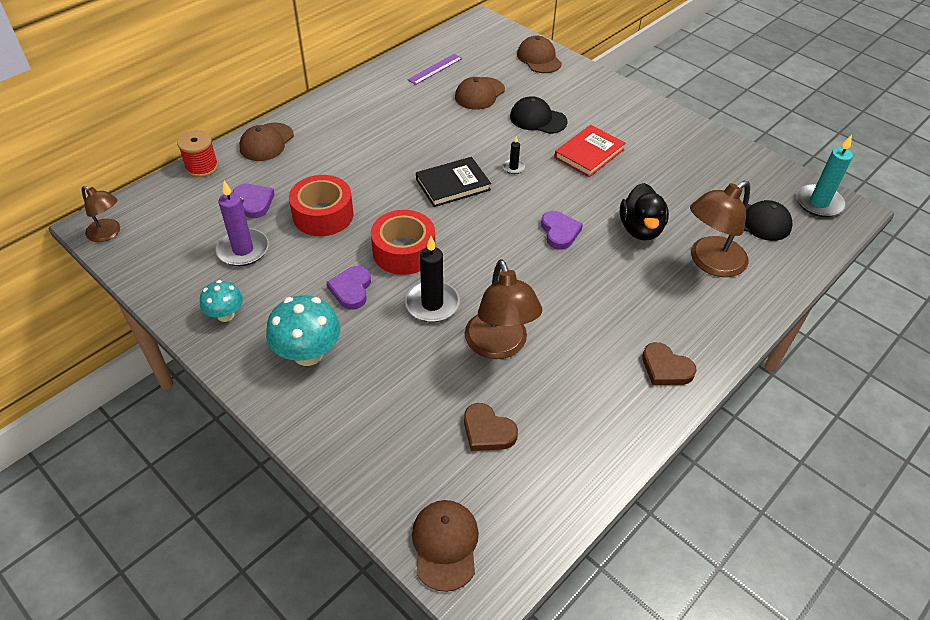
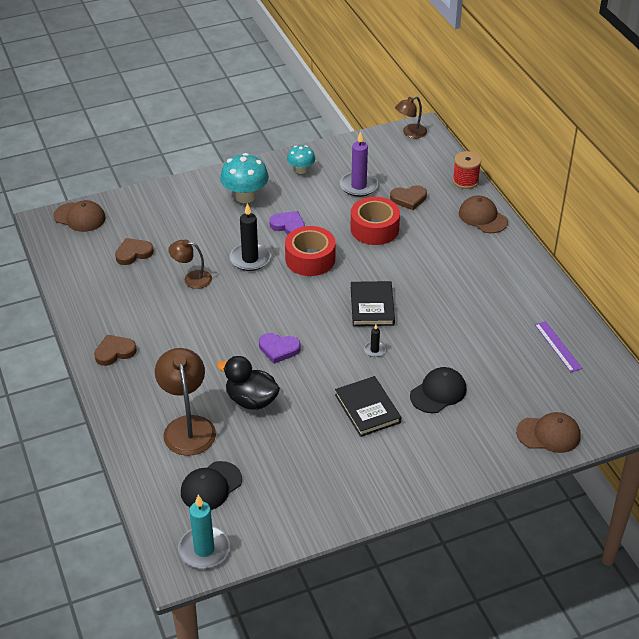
camera: 115 degrees right, 5 degrees down
(254, 202) = (408, 199): purple heart -> brown heart
(479, 94) = (499, 365): brown cap -> none
(499, 346) = (192, 279): brown lamp -> brown lamp, size x0.60
(589, 153) = (367, 408): red book -> black book

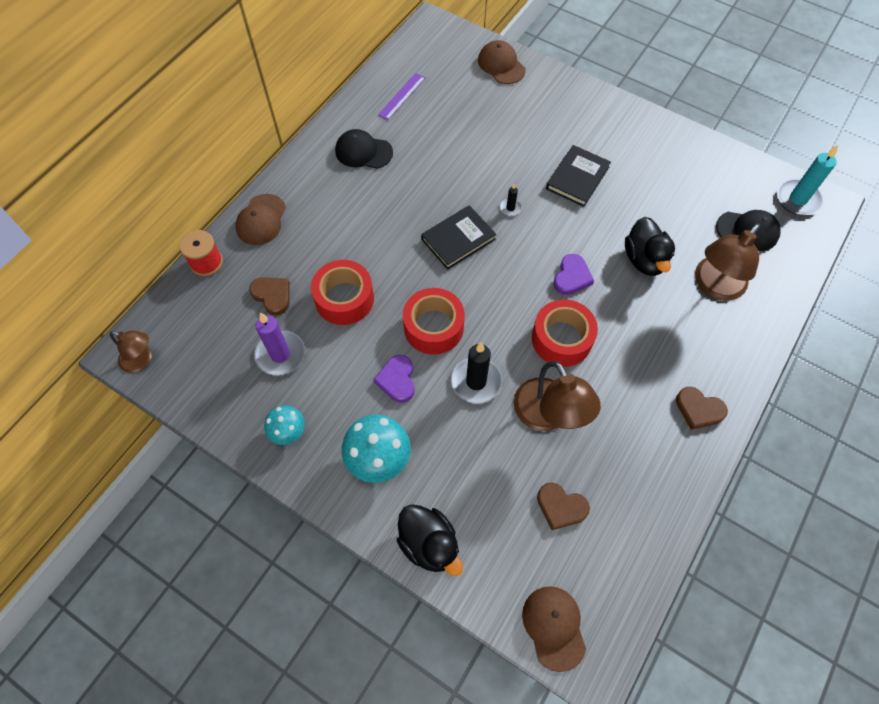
camera: 125 degrees left, 20 degrees up
(175, 194) = (429, 544): none -> black duck
(192, 279) = (548, 415): brown lamp -> brown lamp, size x1.68
(236, 315) = (561, 339): none -> red tape
(279, 349) = (572, 277): purple heart -> purple heart turned 45 degrees clockwise
(438, 392) = (519, 143): black cap -> black cap (363, 152)

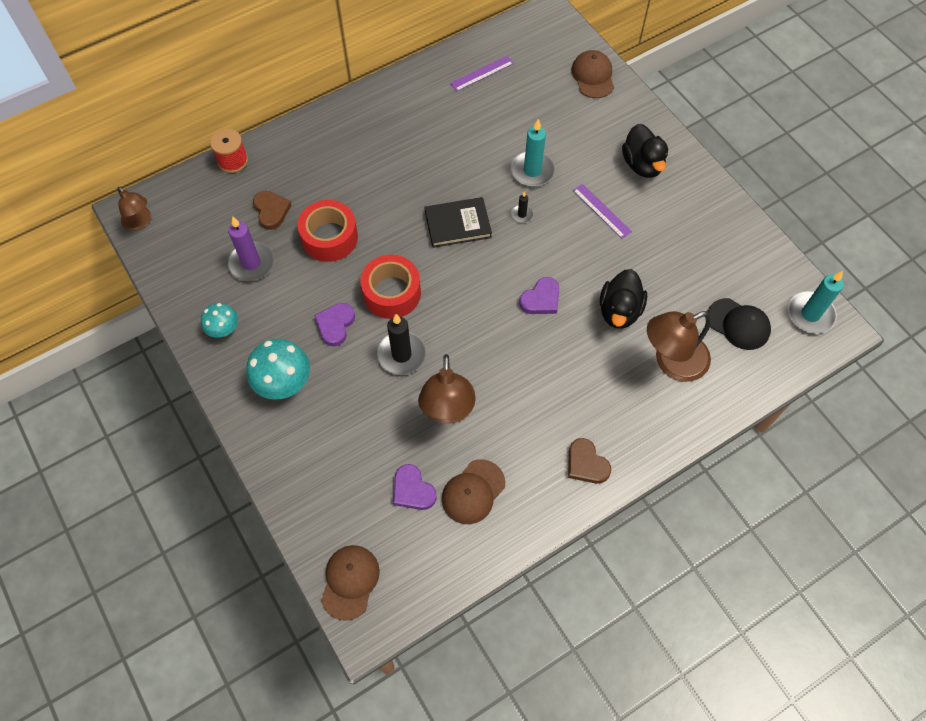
camera: 25 degrees right, 0 degrees up
(261, 220) = (297, 141): brown cap -> brown cap (473, 492)
(363, 152) = (418, 113): black cap -> none
(429, 544) = (286, 469): black duck -> black duck (642, 165)
(497, 166) = (532, 171): none -> turquoise candle
(561, 339) = (499, 350): red tape -> none
(561, 507) = (412, 490): brown heart -> purple heart
(577, 178) = (601, 211): black book -> purple ruler

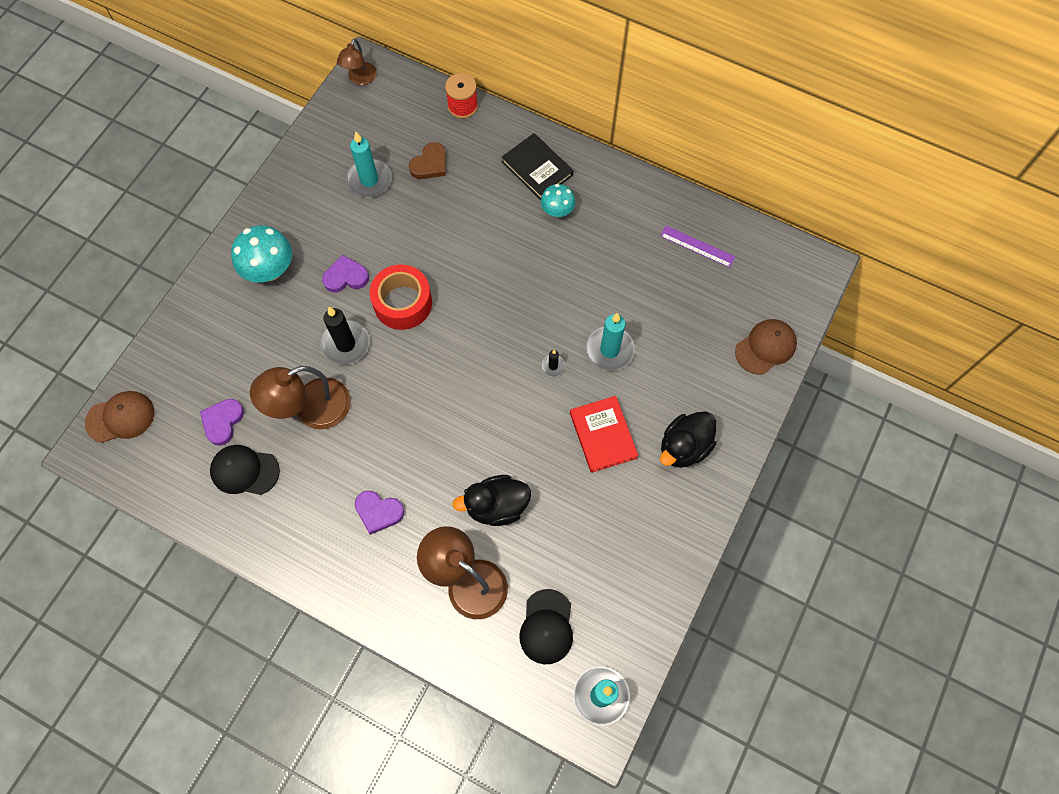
camera: 60 degrees right, 5 degrees up
(224, 329) = (295, 198): turquoise mushroom -> turquoise mushroom (557, 211)
(251, 263) = (369, 180): purple candle -> turquoise candle
(329, 237) = (430, 223): red tape -> none
(458, 224) = (507, 317): black book -> black book (537, 168)
(473, 492) = (244, 471): brown cap -> black cap
(541, 299) = (469, 430): purple heart -> purple heart (378, 512)
(586, 464) = (319, 553): brown heart -> none
(601, 211) = (603, 435): purple ruler -> red book

